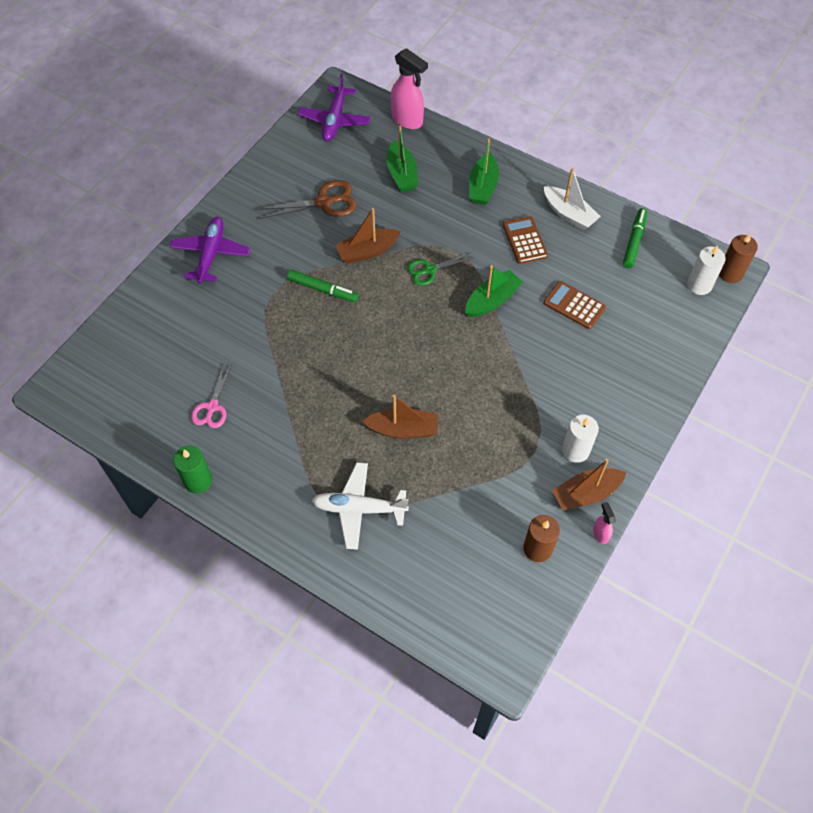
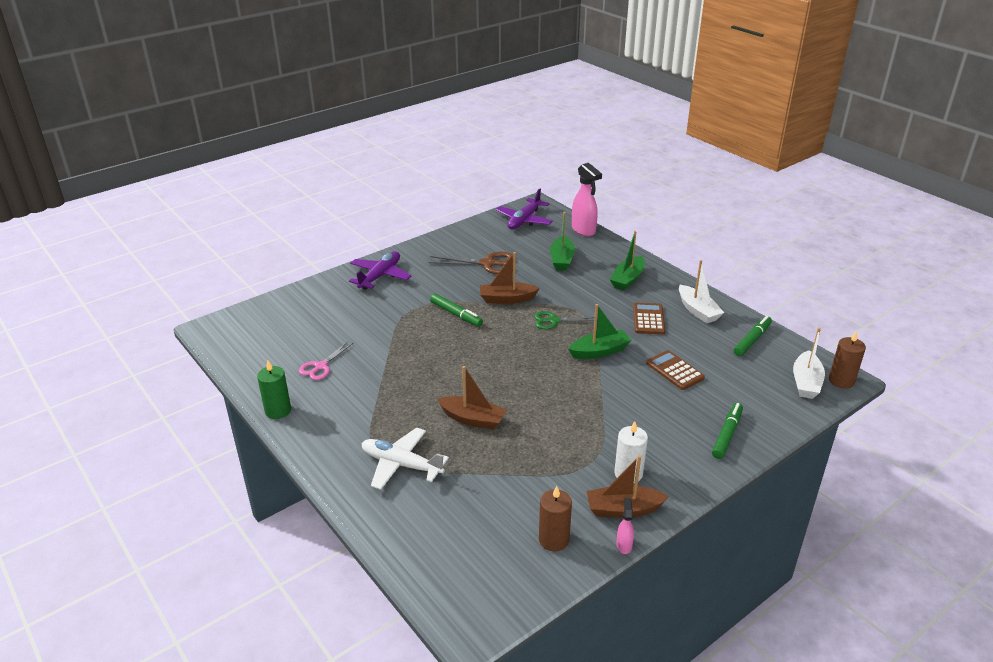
camera: 20 degrees right, 25 degrees down
(648, 374) = (727, 434): none -> green marker
(699, 285) = (806, 382): white candle -> white boat

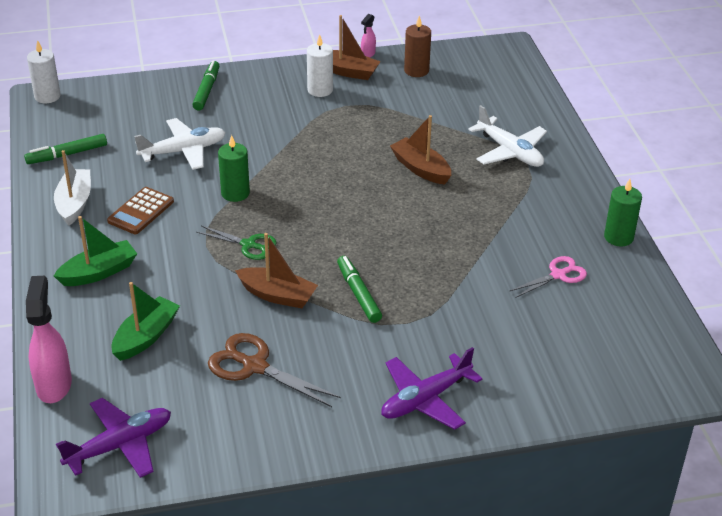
camera: 155 degrees left, 5 degrees up
(599, 351) = (235, 193): green boat -> green candle
(674, 371) = (183, 151): brown calculator -> white plane
(727, 434) = (207, 90): green marker -> green marker turned 135 degrees clockwise
(806, 382) = (80, 105): white boat -> none
(841, 381) = (47, 96): brown candle -> white candle

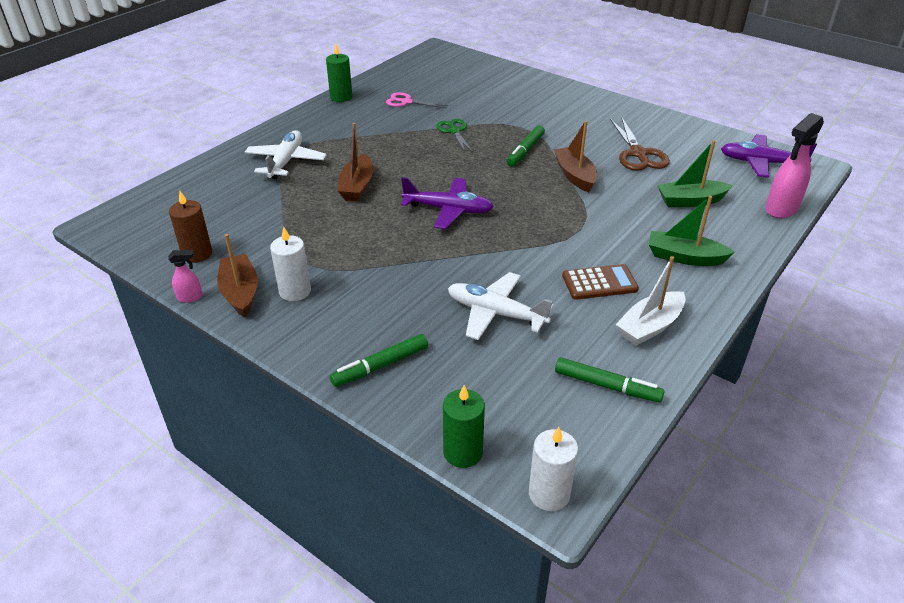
camera: 130 degrees left, 0 degrees up
(235, 193) = (507, 250): green candle -> green candle (463, 452)
(248, 245) = (550, 211): green scissors -> green scissors (454, 131)
(425, 399) = (566, 100): purple plane -> purple plane (448, 210)

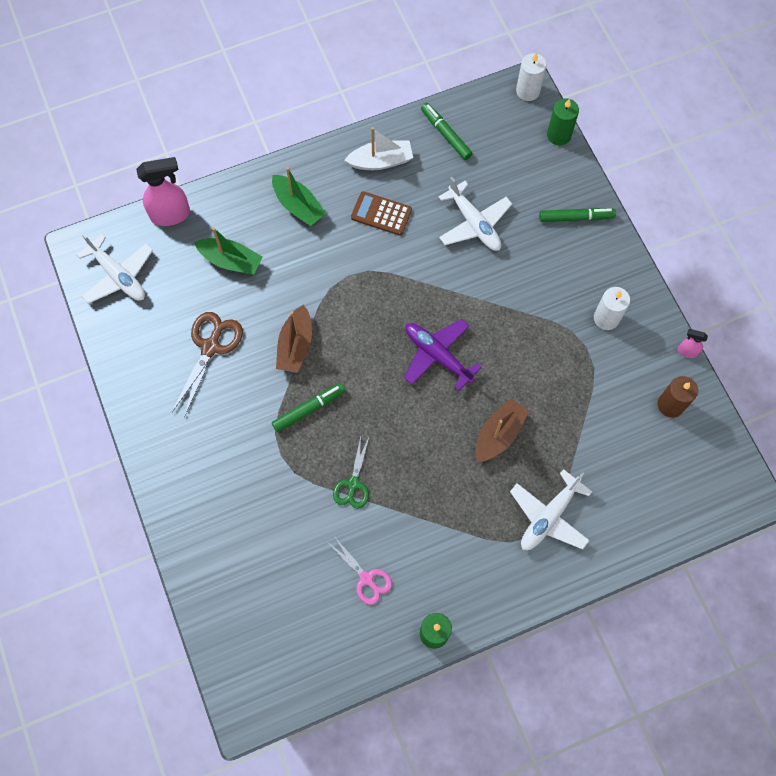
camera: 150 degrees left, 30 degrees up
(240, 292) = (648, 338): brown boat -> none
(761, 163) = (118, 276): purple plane -> white plane

